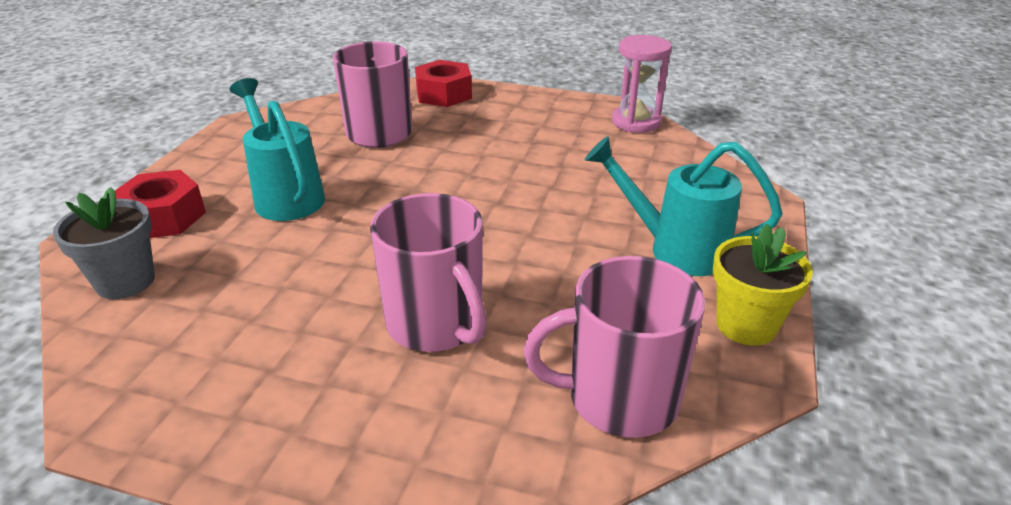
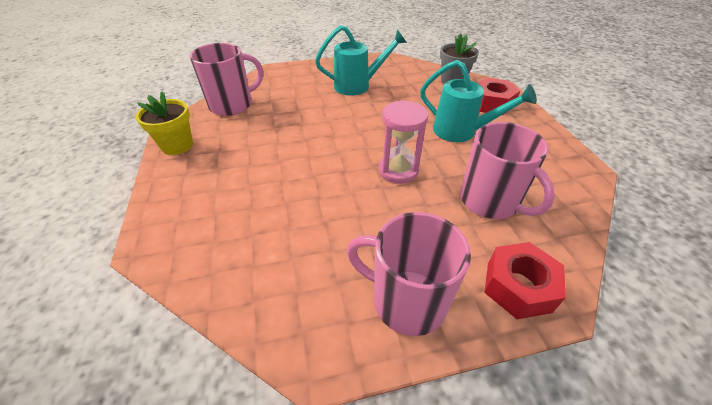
camera: 150 degrees right, 10 degrees up
(436, 324) = (318, 105): pink mug -> pink mug (407, 300)
(636, 122) = (284, 329): pink hourglass -> pink hourglass (398, 170)
(675, 249) = (217, 175): turquoise watering can -> turquoise watering can (358, 86)

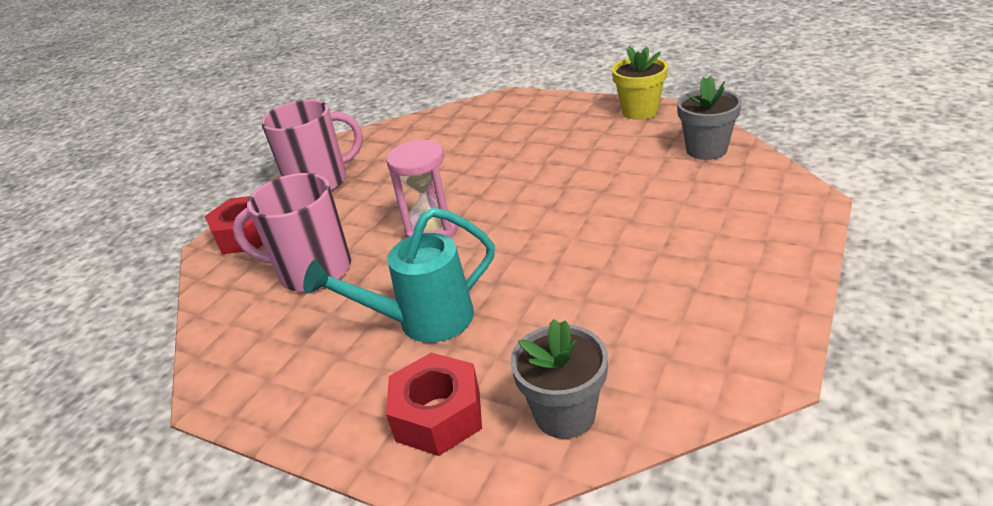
camera: 135 degrees right, 10 degrees down
(232, 105) = (706, 150): pink mug -> grey flower pot
(358, 86) = (665, 274): turquoise watering can -> none

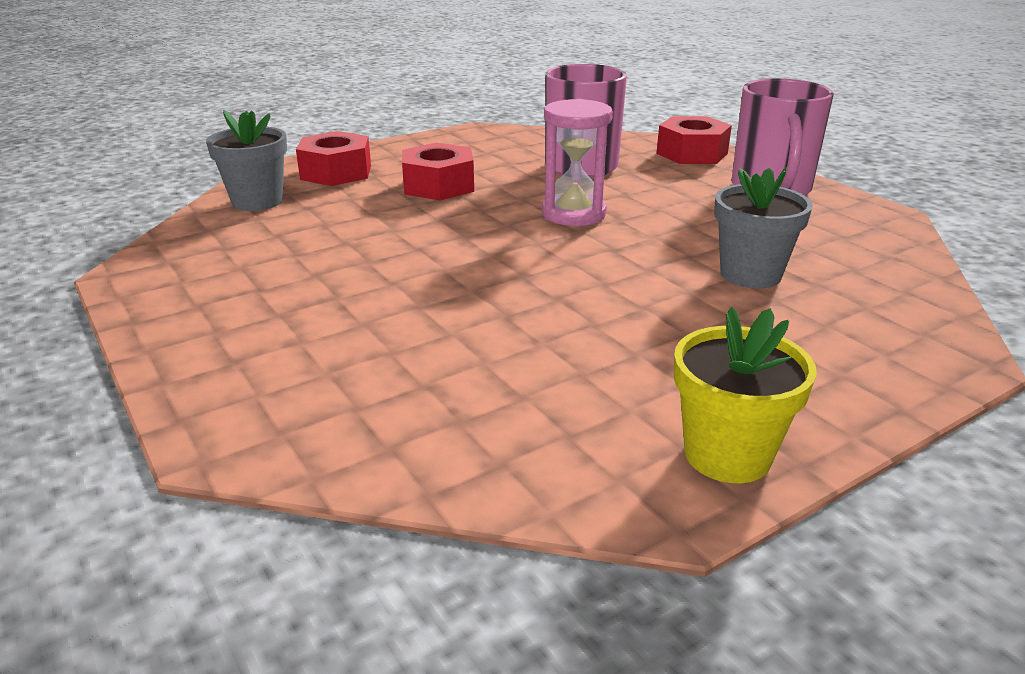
camera: 115 degrees right, 5 degrees down
(423, 321) = (438, 186): turquoise watering can -> red nut
(706, 150) = (484, 441): grey flower pot -> grey flower pot (750, 274)

